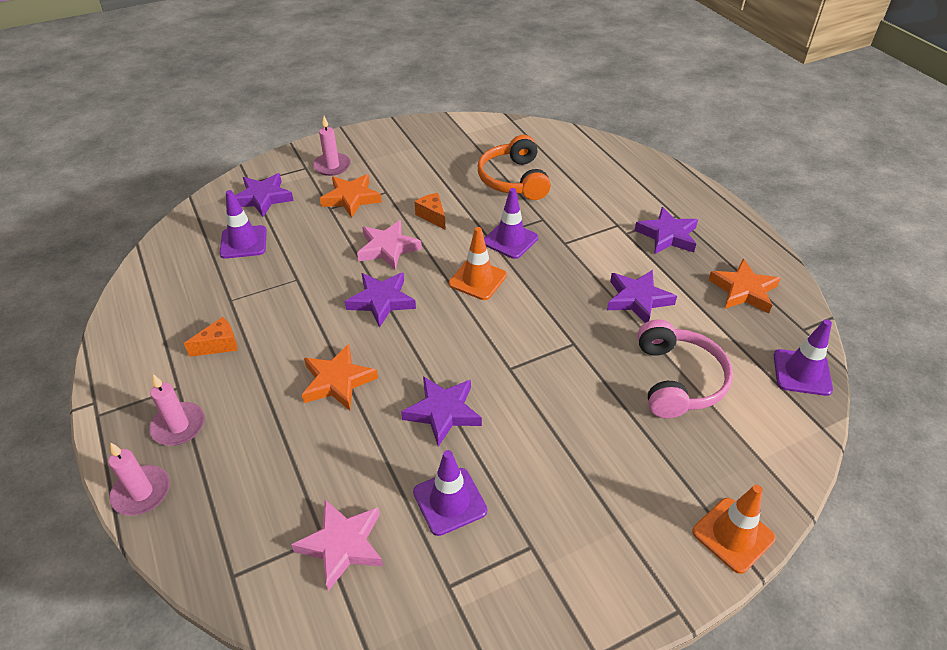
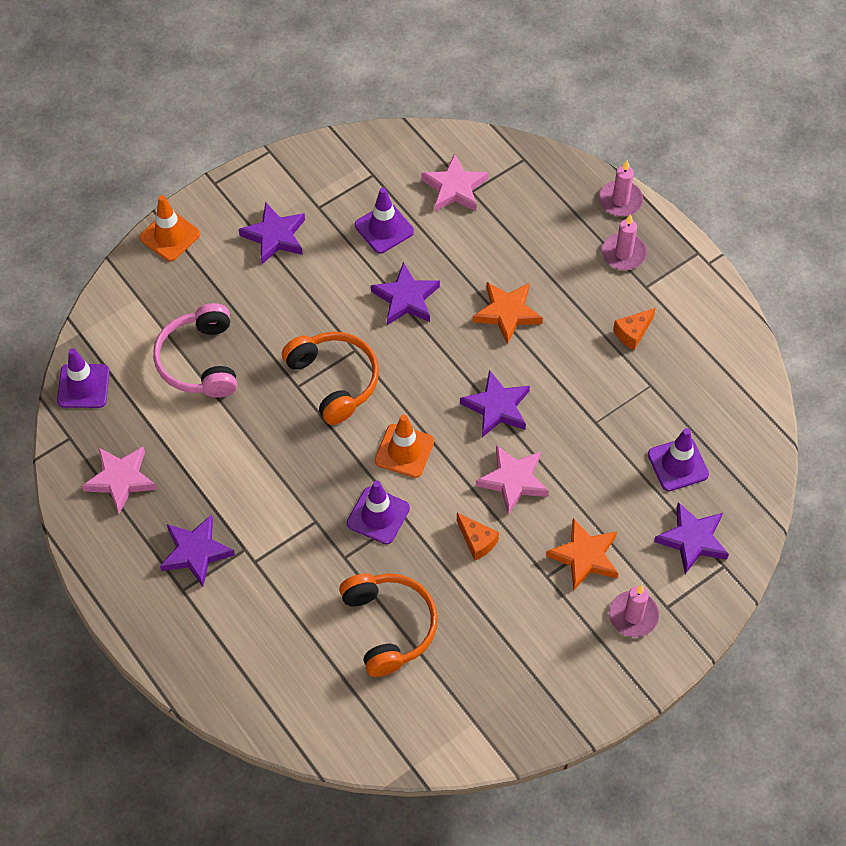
camera: 170 degrees right, 15 degrees up
(535, 343) = (334, 380): none -> orange headphones
(638, 299) = (233, 450): purple star -> purple star (275, 236)
(743, 290) = (120, 480): orange star -> pink star

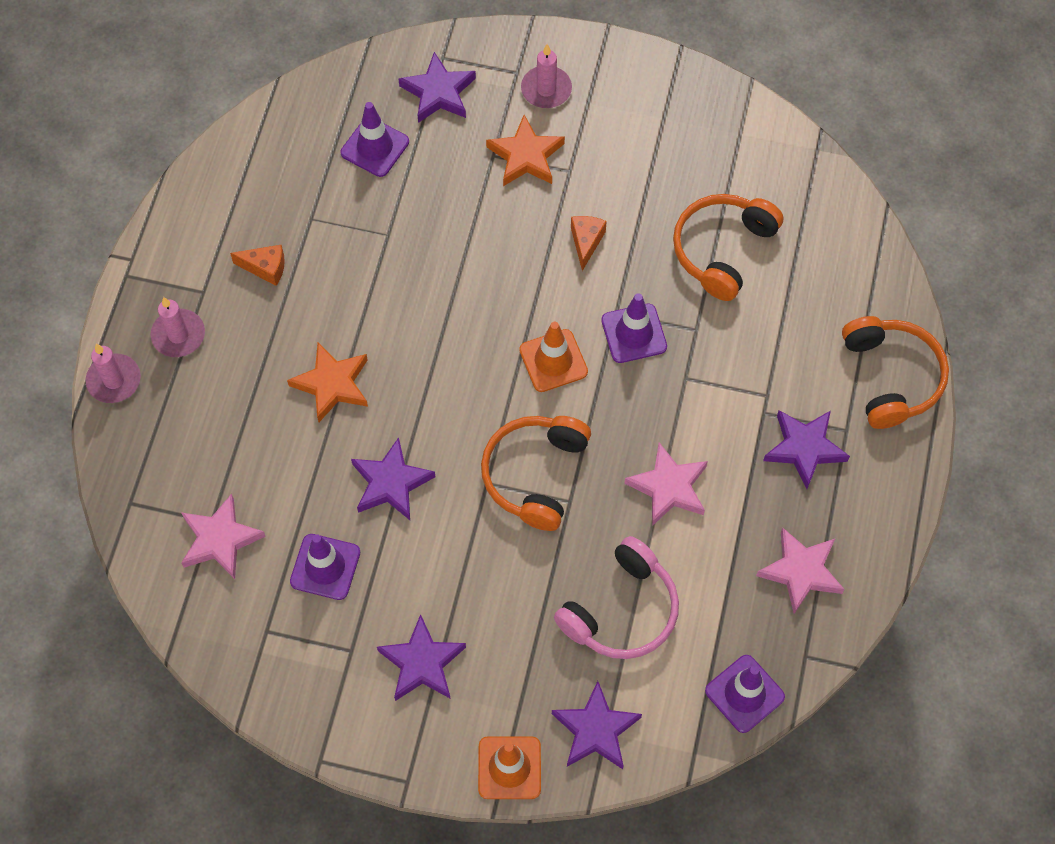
camera: 130 degrees left, 5 degrees up
(189, 653) = (891, 377): none -> orange headphones
(497, 407) = (441, 320): purple star -> purple star (595, 730)
(513, 480) = (503, 256): pink star -> pink star (668, 487)

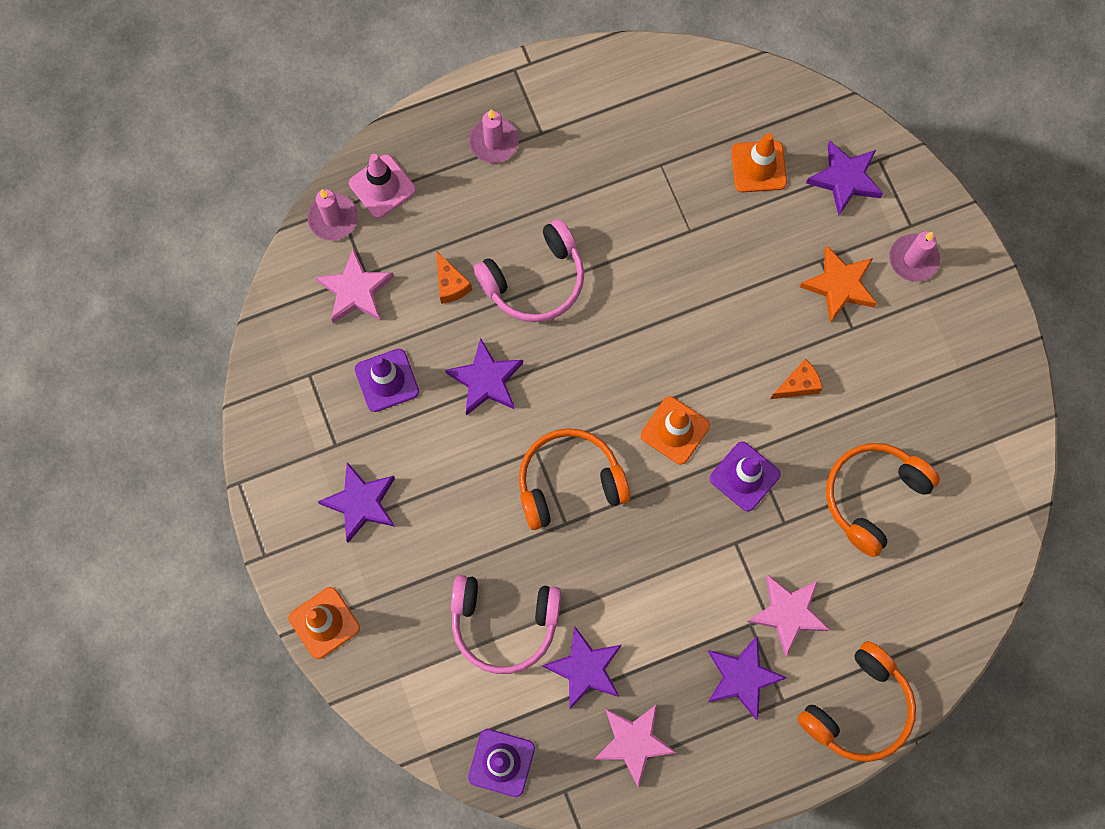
camera: 55 degrees right, 10 degrees up
(114, 380) = (425, 124): pink candle -> pink candle (333, 218)
(141, 454) = (382, 186): none -> pink traffic cone
(265, 268) = (594, 162): orange cheese -> orange cheese (450, 284)
(332, 384) = (535, 280): orange star -> pink headphones
(375, 147) = (758, 167): purple traffic cone -> orange traffic cone
(595, 730) = (396, 667): purple star -> purple star (585, 668)
(668, 487) = (631, 591): pink star -> pink star (788, 613)
(722, 250) = (873, 496): orange headphones -> orange headphones turned 45 degrees counterclockwise

